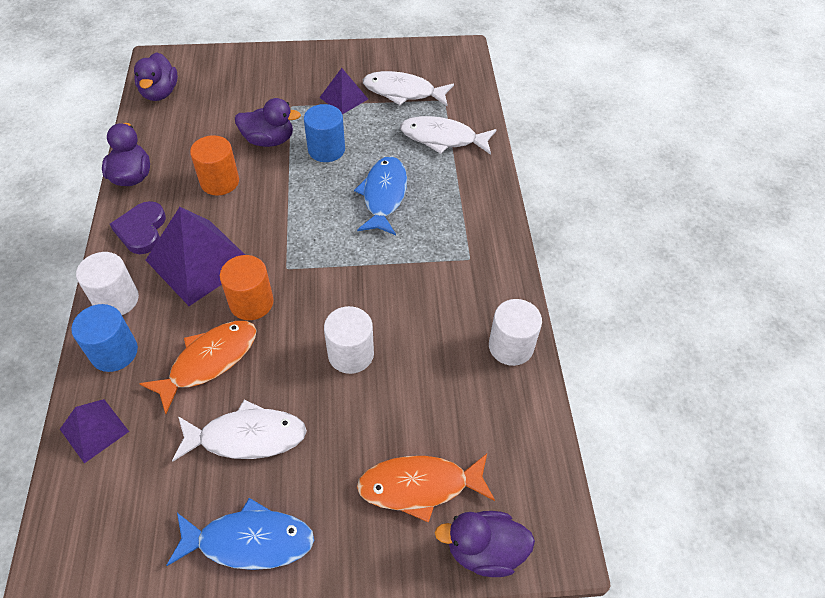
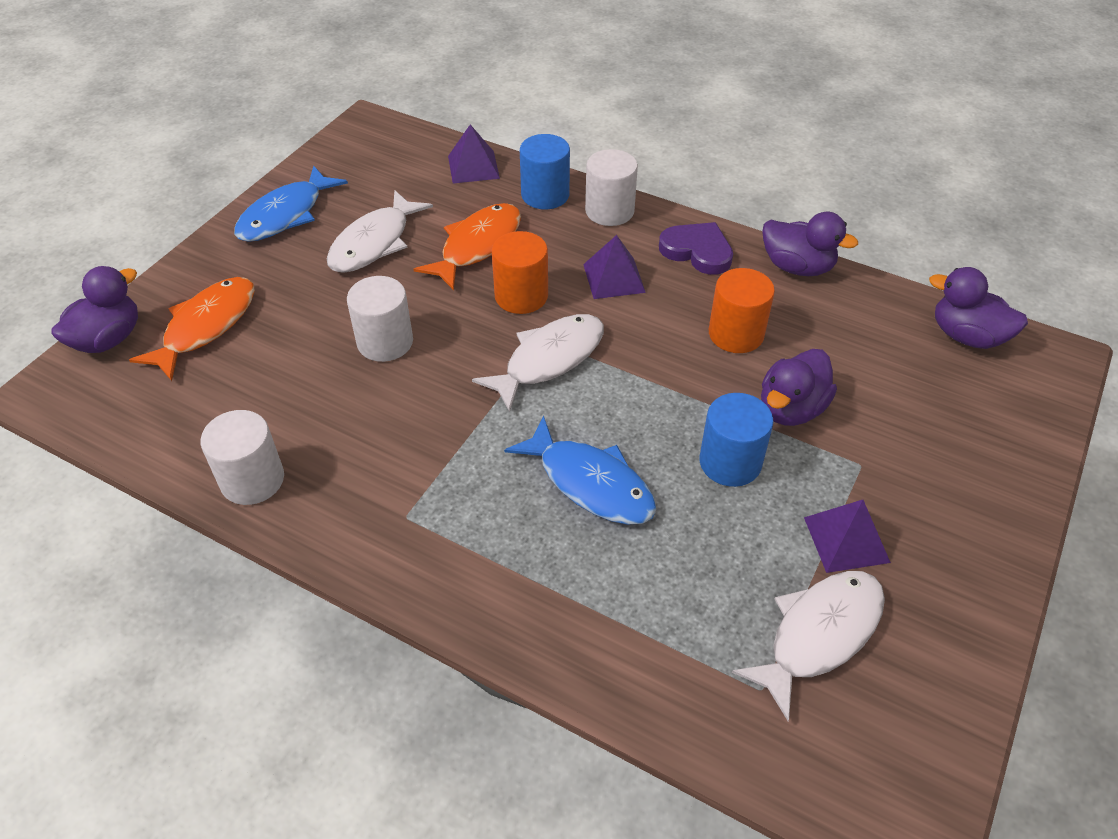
camera: 125 degrees right, 5 degrees down
(199, 261) = (614, 278): purple pyramid -> purple pyramid, size x0.55
(209, 361) = (477, 246): orange fish -> orange fish turned 135 degrees counterclockwise
(443, 138) = (660, 625): white fish -> white fish (549, 360)

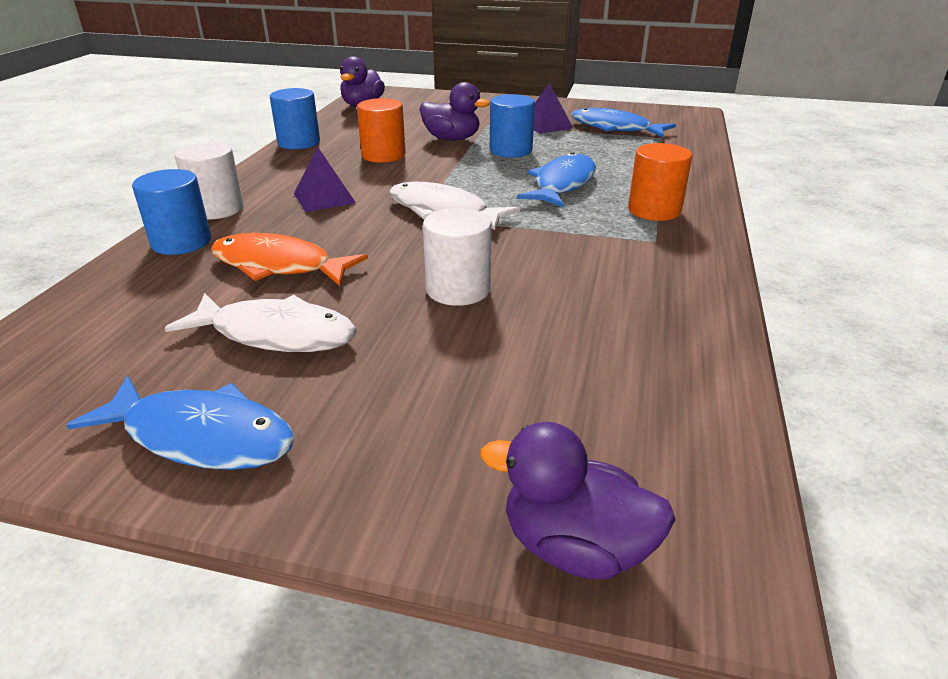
camera: 105 degrees left, 15 degrees down
(206, 326) = (493, 436): orange fish -> none
(252, 480) = (694, 321): white cylinder -> none
(473, 167) = (105, 293): purple pyramid -> none
(521, 296) = (360, 232): orange cylinder -> orange cylinder (654, 210)
(697, 251) = (281, 172): purple heart -> none
(797, 267) = (299, 143): purple duck -> blue cylinder
(819, 635) = (615, 128): white fish -> blue fish

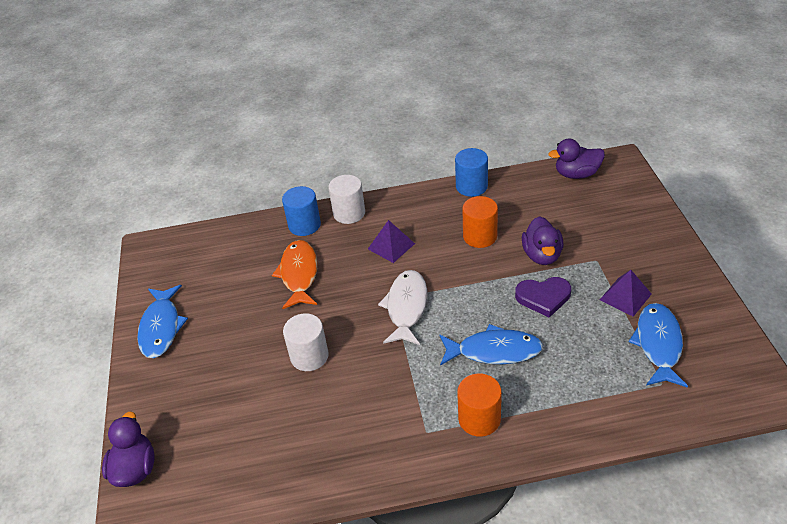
camera: 70 degrees right, 10 degrees up
(276, 334) = (237, 309): white fish -> none
(510, 150) = (543, 297): blue cylinder -> purple heart

